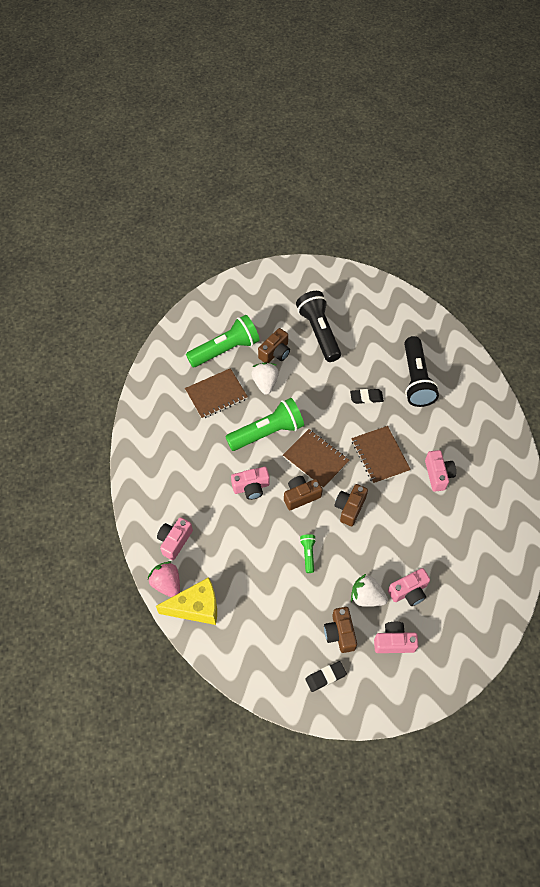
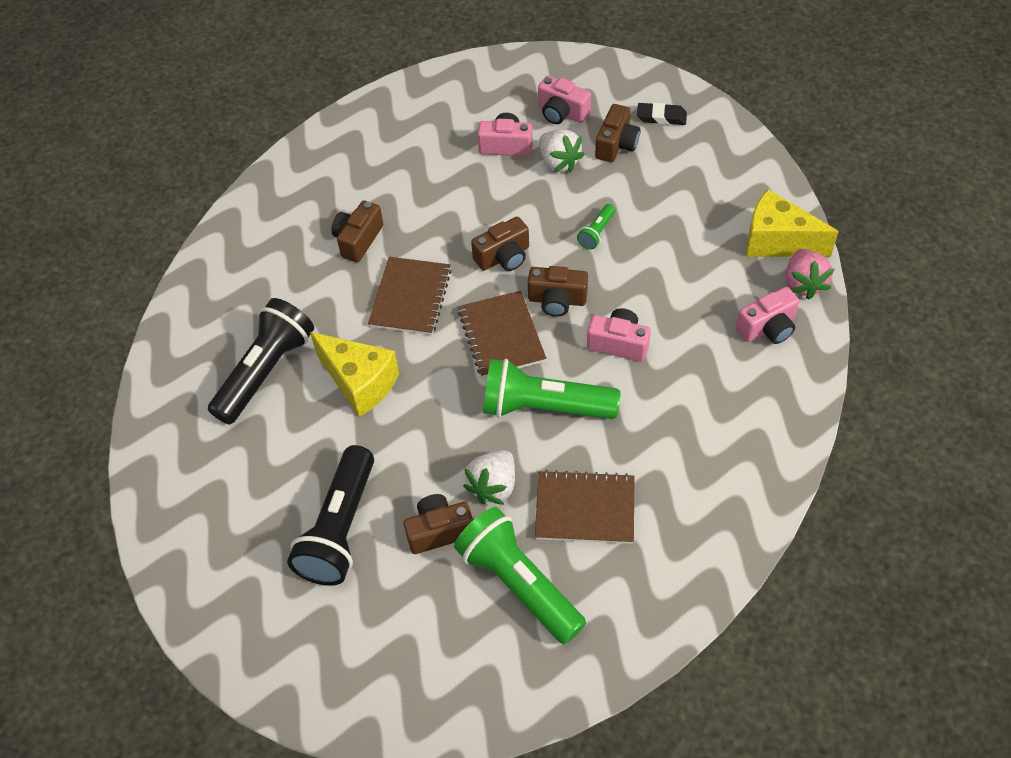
camera: 145 degrees left, 5 degrees down
(225, 350) = (519, 584): green flashlight -> green flashlight turned 45 degrees clockwise
(366, 397) = (359, 382): black eraser -> yellow cheese
(438, 475) = (358, 240): pink camera -> brown camera

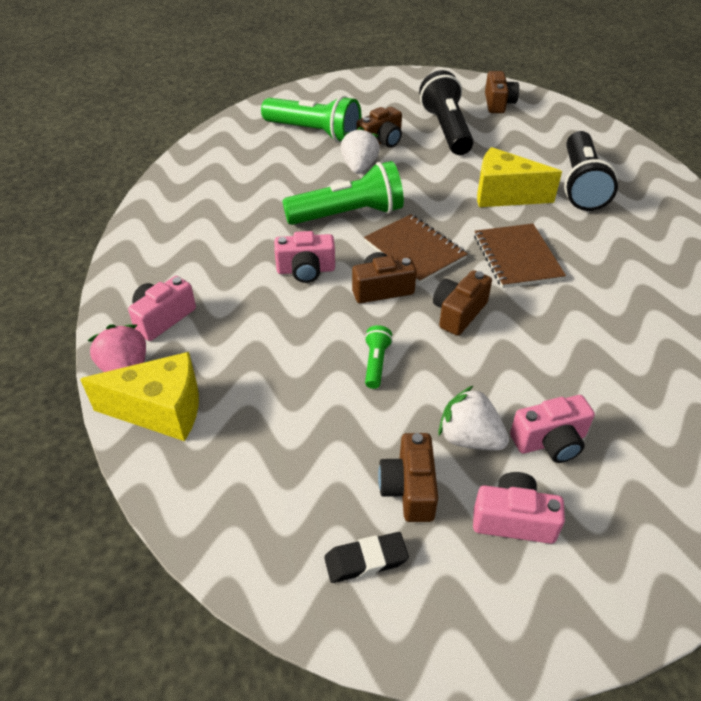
camera: 155 degrees right, 10 degrees down
(358, 240) = (611, 290): brown camera -> brown camera (498, 103)
(585, 508) = (287, 171): brown notebook -> none

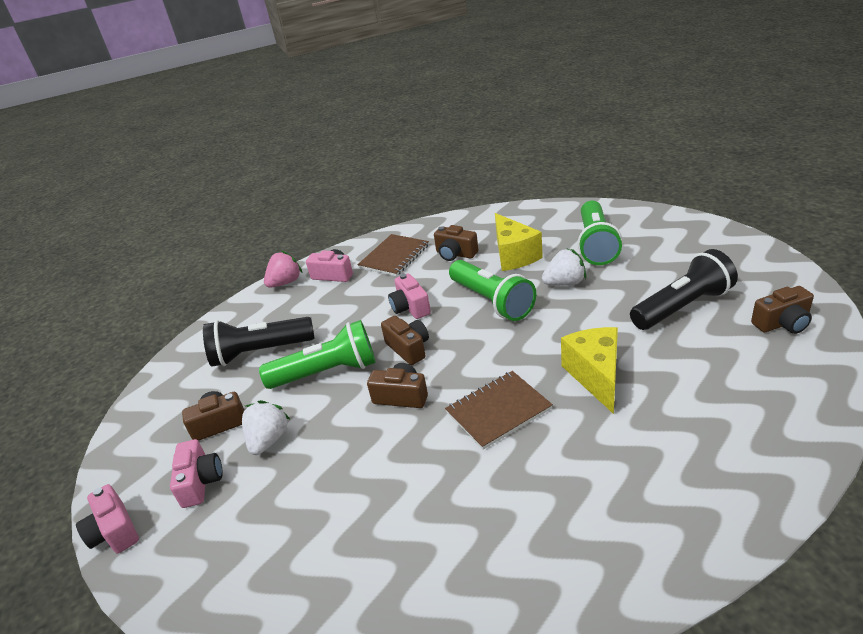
camera: 75 degrees right, 10 degrees down
(161, 411) = (258, 306): yellow cheese -> yellow cheese (514, 255)
(366, 560) = (164, 422): black eraser -> none
(376, 363) = (327, 372): green flashlight -> green flashlight, size x2.23
(381, 141) = (618, 279): brown camera -> brown camera (455, 254)
(414, 250) = (468, 349): brown notebook -> brown notebook (394, 257)
(550, 441) = (276, 486): pink camera -> pink camera (114, 532)
(581, 185) = (668, 427): black flashlight -> black flashlight (260, 352)

